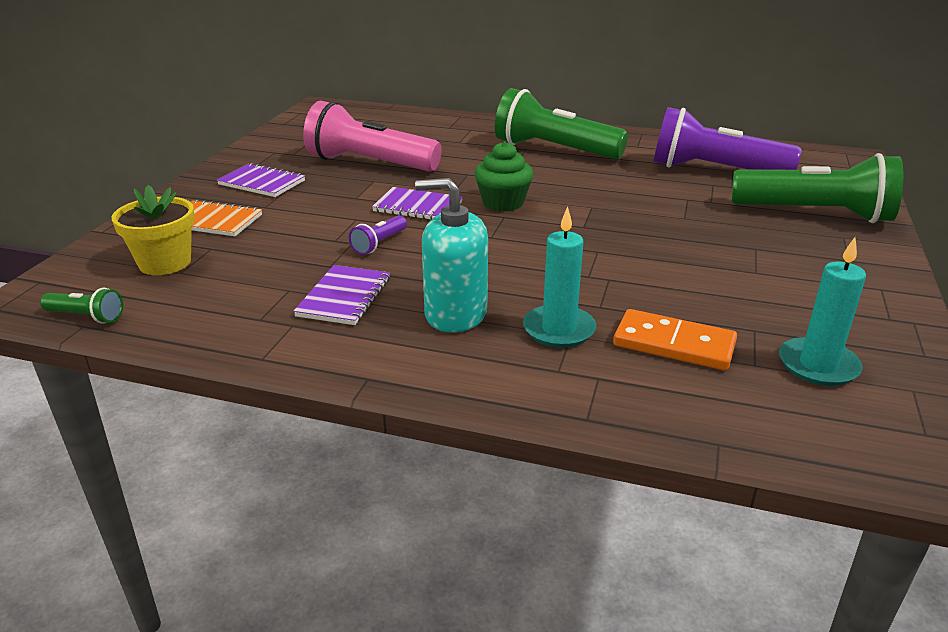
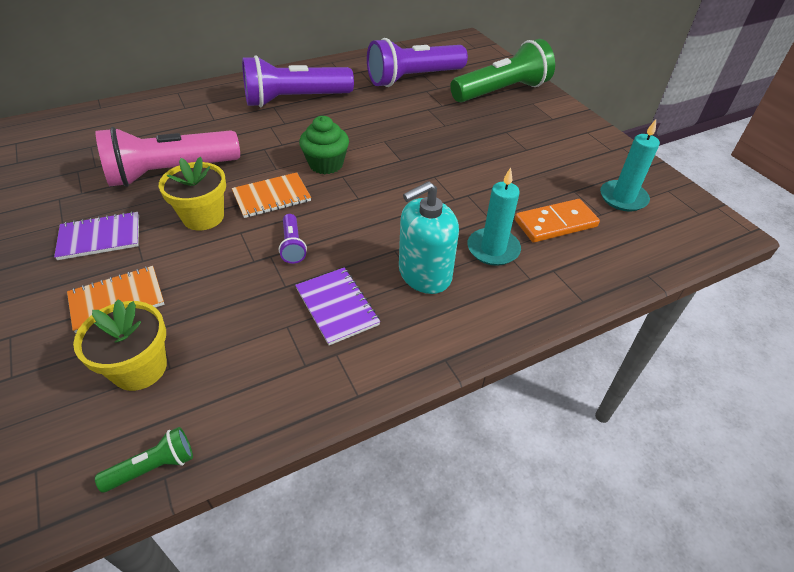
camera: 45 degrees left, 15 degrees up
(346, 199) = (203, 217): none -> yellow flower pot
(418, 207) = (271, 197): purple notebook -> orange notebook
(554, 150) = (295, 100): green flashlight -> purple flashlight

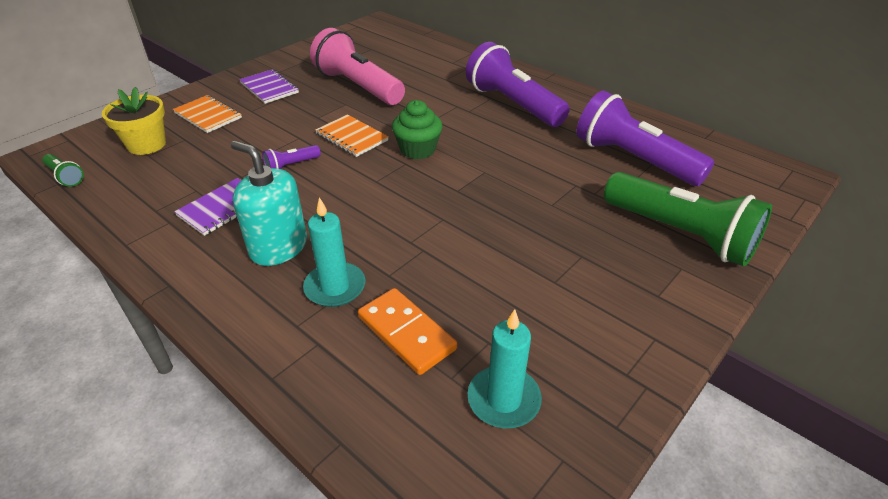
camera: 70 degrees right, 5 degrees down
(203, 217) = (310, 116): yellow flower pot -> none

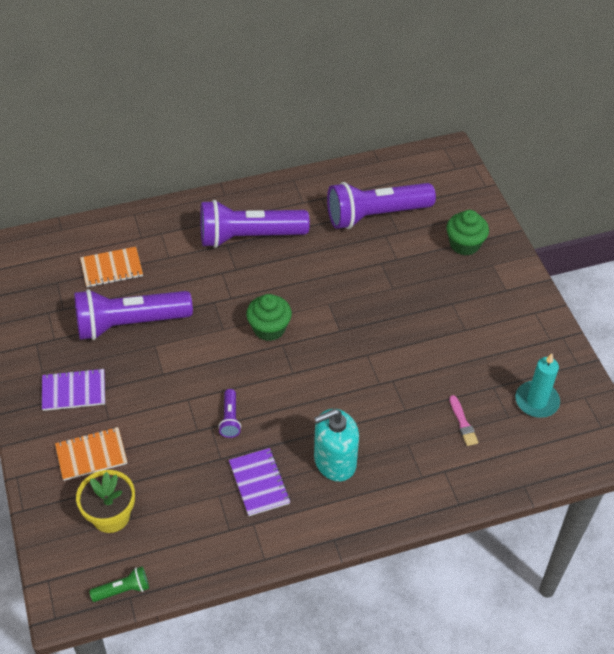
camera: 60 degrees left, 10 degrees up
(335, 287) = (399, 443): turquoise candle -> none
(352, 137) = (216, 363): orange notebook -> orange notebook (111, 268)
(358, 86) = (129, 324): pink flashlight -> purple flashlight
(406, 333) = (463, 423): orange domino -> pink brush
(680, 234) = (464, 244): green flashlight -> green cupcake

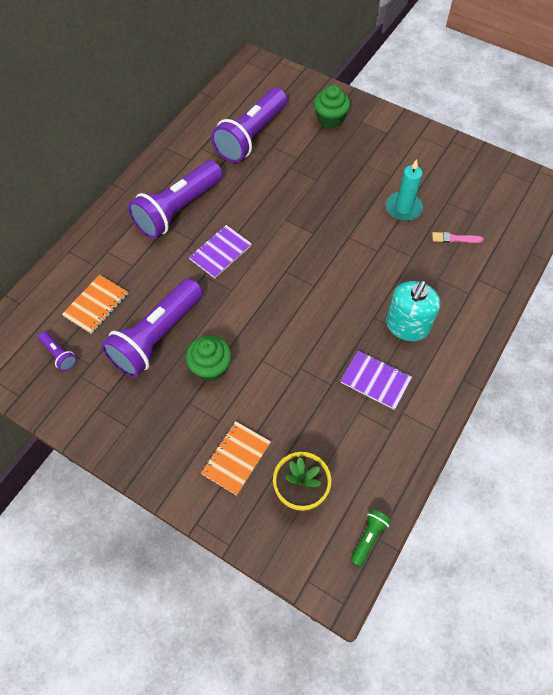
camera: 40 degrees left, 10 degrees up
(74, 391) = (169, 421): purple notebook -> purple notebook (220, 252)
(230, 419) = (307, 351): purple flashlight -> purple flashlight (59, 354)
(269, 328) = (264, 266): green cupcake -> green cupcake (210, 367)
(463, 423) = (455, 239): pink brush -> pink brush turned 150 degrees clockwise
(536, 401) = (480, 192): turquoise candle -> turquoise candle (403, 208)

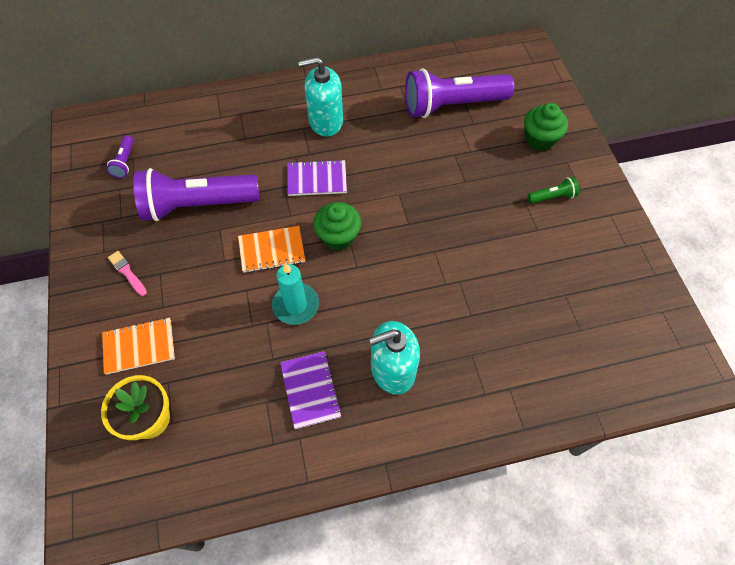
camera: 45 degrees right, 0 degrees up
(96, 305) = (187, 147): orange notebook -> orange notebook (271, 250)
(178, 210) = (325, 121): purple flashlight -> turquoise soap dispenser
(210, 367) = (205, 261): green cupcake -> green cupcake (338, 237)
(368, 537) = (150, 509): green flashlight -> green flashlight (552, 197)
(403, 208) = (514, 266): turquoise candle -> turquoise candle (296, 305)
(455, 239) = (531, 333): pink brush -> pink brush (127, 272)

